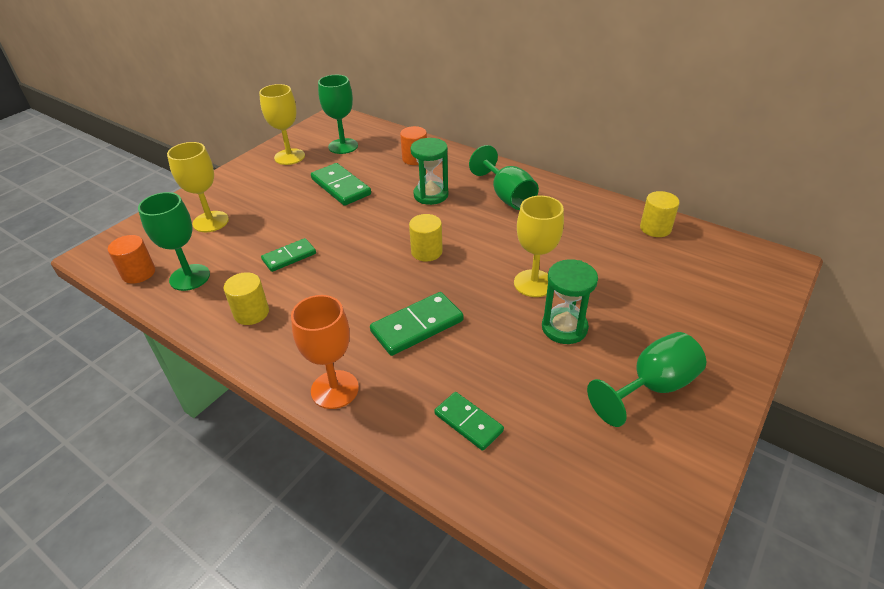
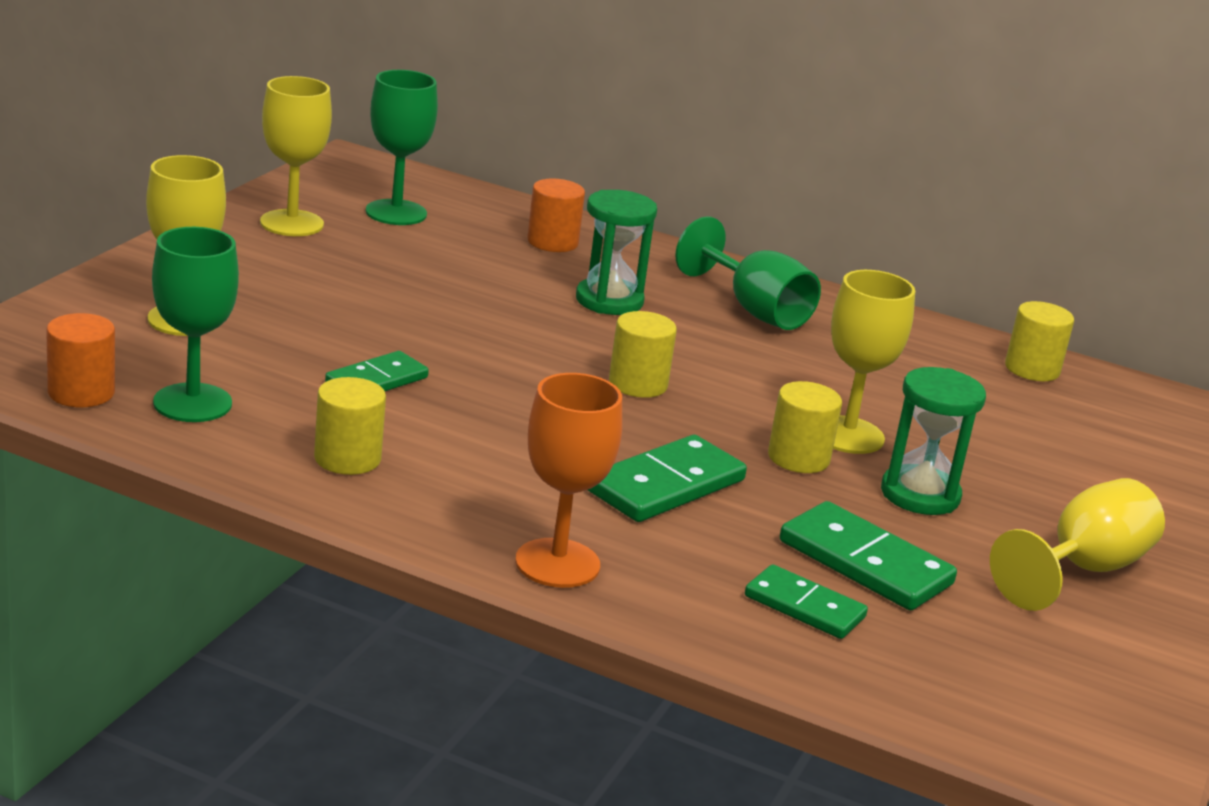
camera: 15 degrees left, 15 degrees down
(340, 187) = (424, 278): green domino -> green domino (865, 563)
(500, 302) = (798, 458): none -> yellow cylinder
(652, 387) = (1083, 570): green goblet -> yellow goblet

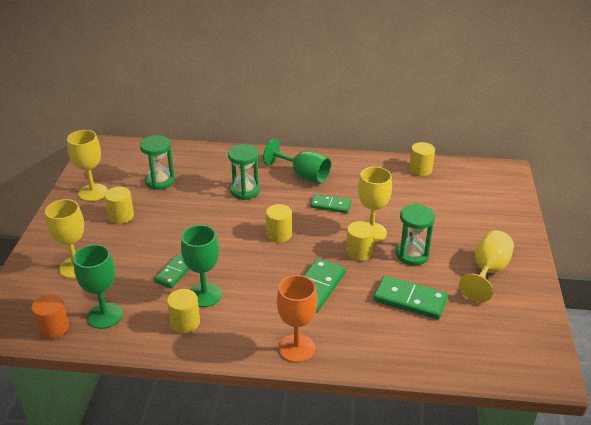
camera: 15 degrees left, 10 degrees up
(325, 271) = (121, 216): none -> yellow cylinder
(396, 213) = (134, 170): green goblet -> green goblet (204, 295)
(439, 242) = (160, 181): none -> green hourglass
(552, 242) = (206, 165): orange cylinder -> none
(804, 607) = (399, 333): green domino -> green domino (330, 205)

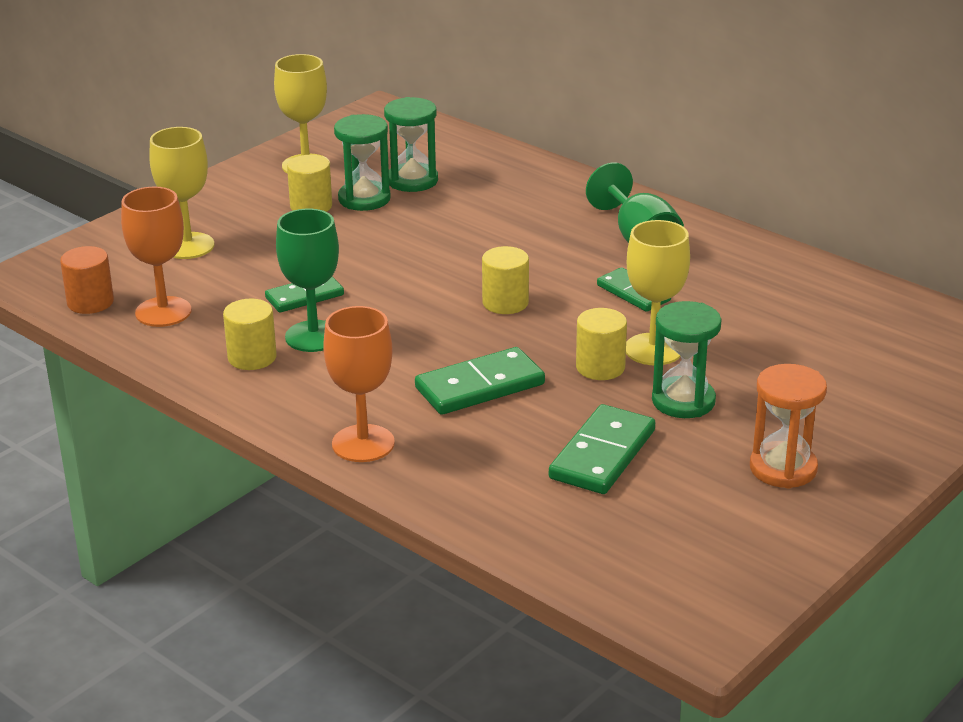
camera: 35 degrees right, 5 degrees down
(104, 316) = (163, 312): green goblet -> orange goblet
(245, 191) = (522, 231): green hourglass -> green hourglass (364, 199)
(410, 300) = (602, 454): green domino -> green domino turned 60 degrees clockwise
(420, 170) = (854, 295): yellow cylinder -> none
(487, 271) = (783, 468): yellow goblet -> orange hourglass

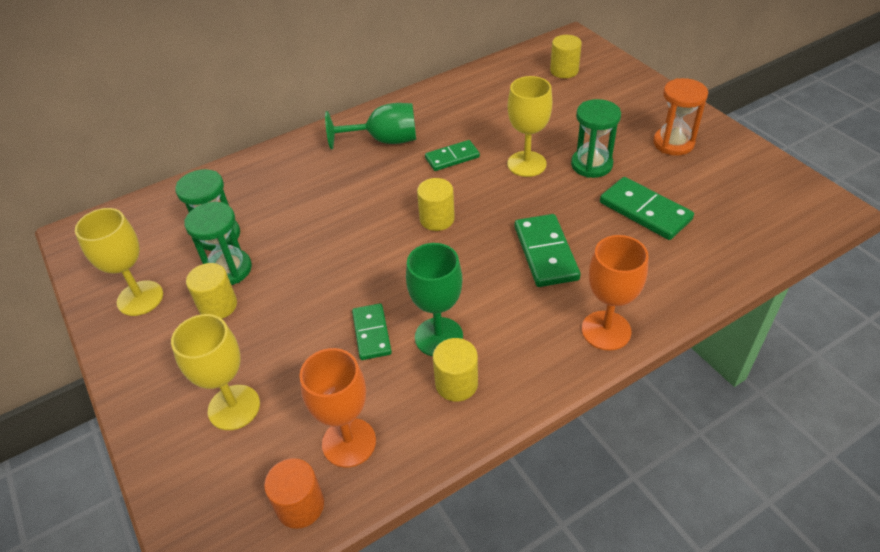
camera: 70 degrees left, 15 degrees up
(600, 367) = (540, 191): yellow cylinder -> yellow cylinder (564, 71)

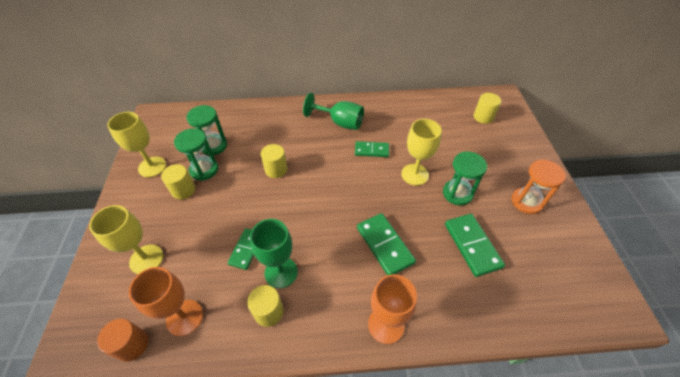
camera: 25 degrees right, 5 degrees up
(437, 219) = (334, 189): yellow cylinder -> yellow cylinder (276, 169)
(546, 253) = (385, 245): green domino -> green domino turned 45 degrees counterclockwise

